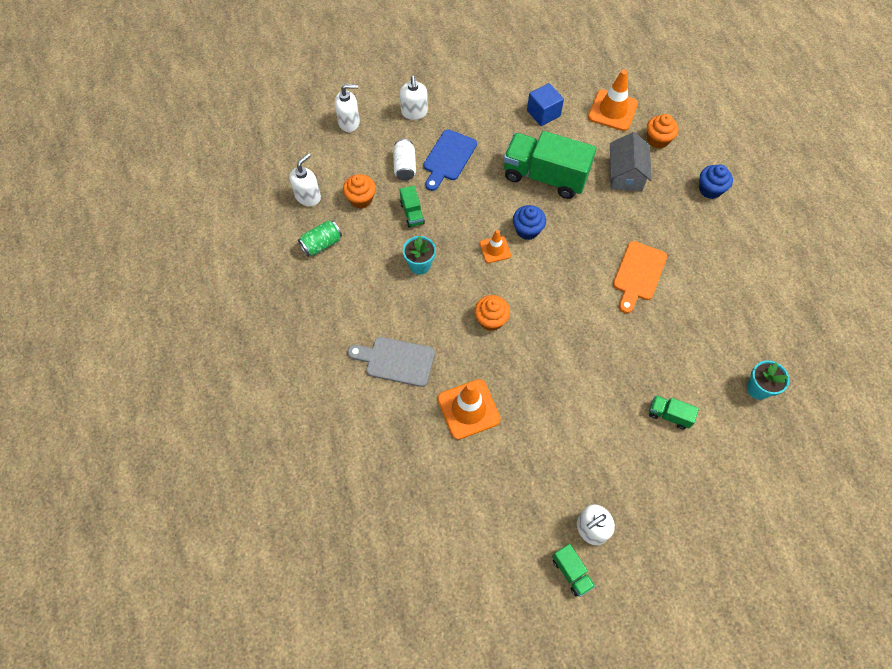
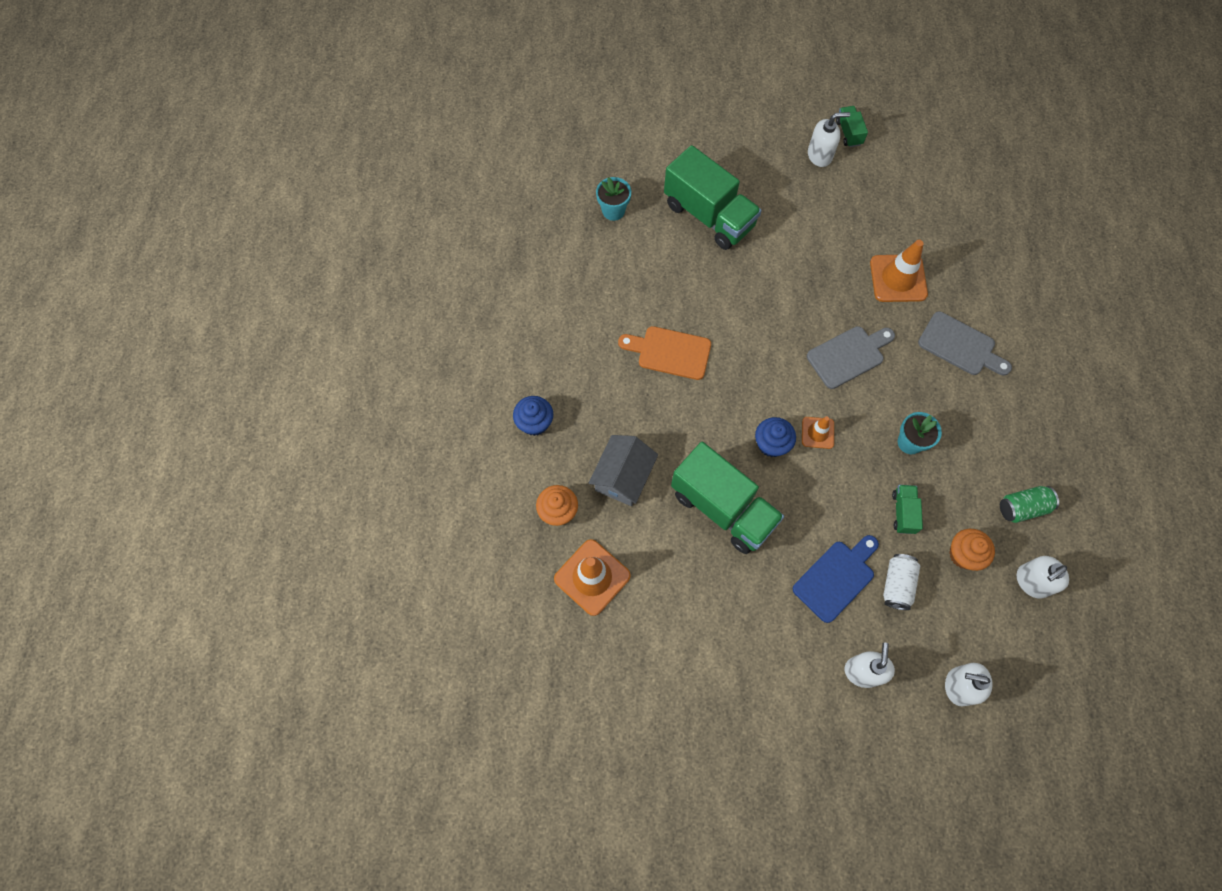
camera: 160 degrees left, 5 degrees up
(491, 320) = (848, 355): orange cupcake -> grey cutting board
(543, 113) = (686, 605): blue cube -> none
(638, 274) = (670, 352): orange cutting board -> orange cutting board turned 120 degrees counterclockwise
(669, 415) = (709, 215): green truck -> green truck, size x2.26

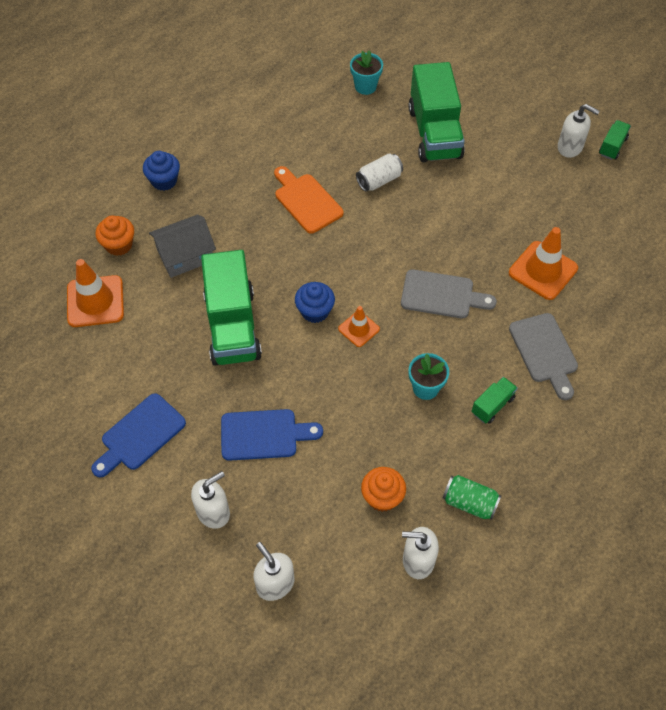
camera: 40 degrees right, 10 degrees down
(747, 659) = (140, 435): none -> blue cutting board
(896, 584) = (305, 475): white can -> white can (379, 180)
(903, 512) = (366, 431): green truck -> green truck (492, 405)

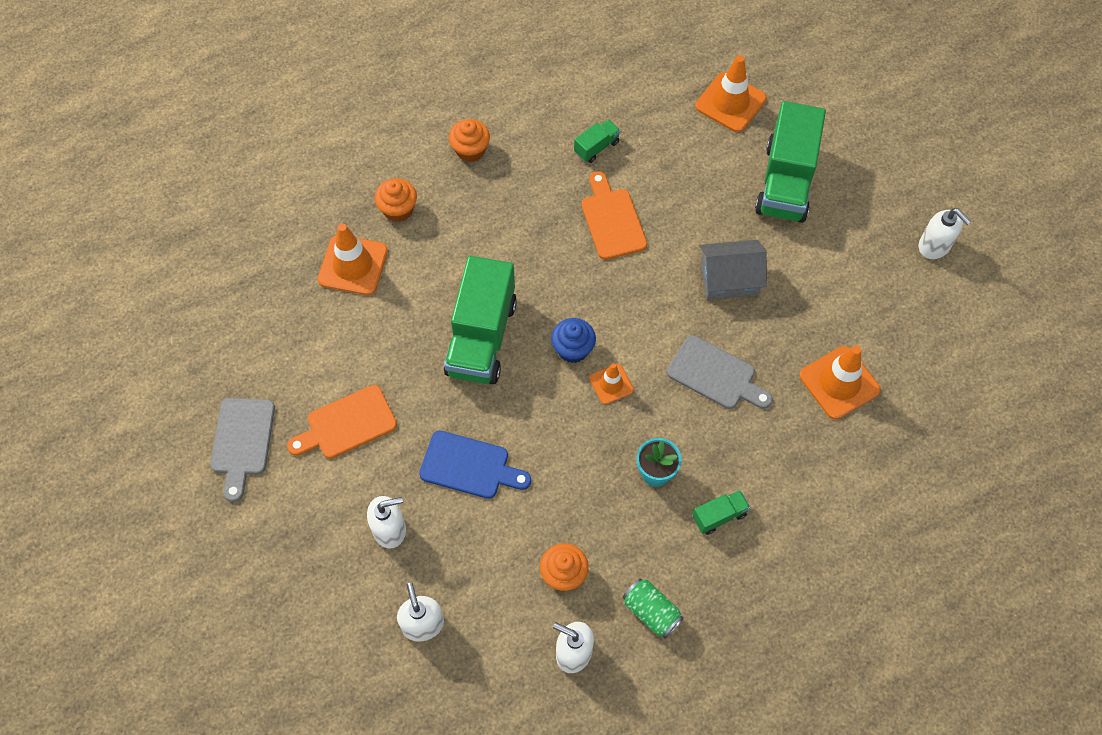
camera: 20 degrees right, 5 degrees up
(140, 435) = (347, 424): blue cutting board -> orange cutting board
(164, 181) = (470, 150): blue cupcake -> orange cupcake
(185, 255) = (462, 243): grey house -> grey house (729, 279)
(365, 86) = (730, 102): turquoise flower pot -> orange traffic cone
(379, 180) = (700, 220): white can -> none
(544, 352) = (801, 476): grey cutting board -> grey cutting board (242, 441)
(612, 146) = (984, 260): green truck -> green truck (596, 147)

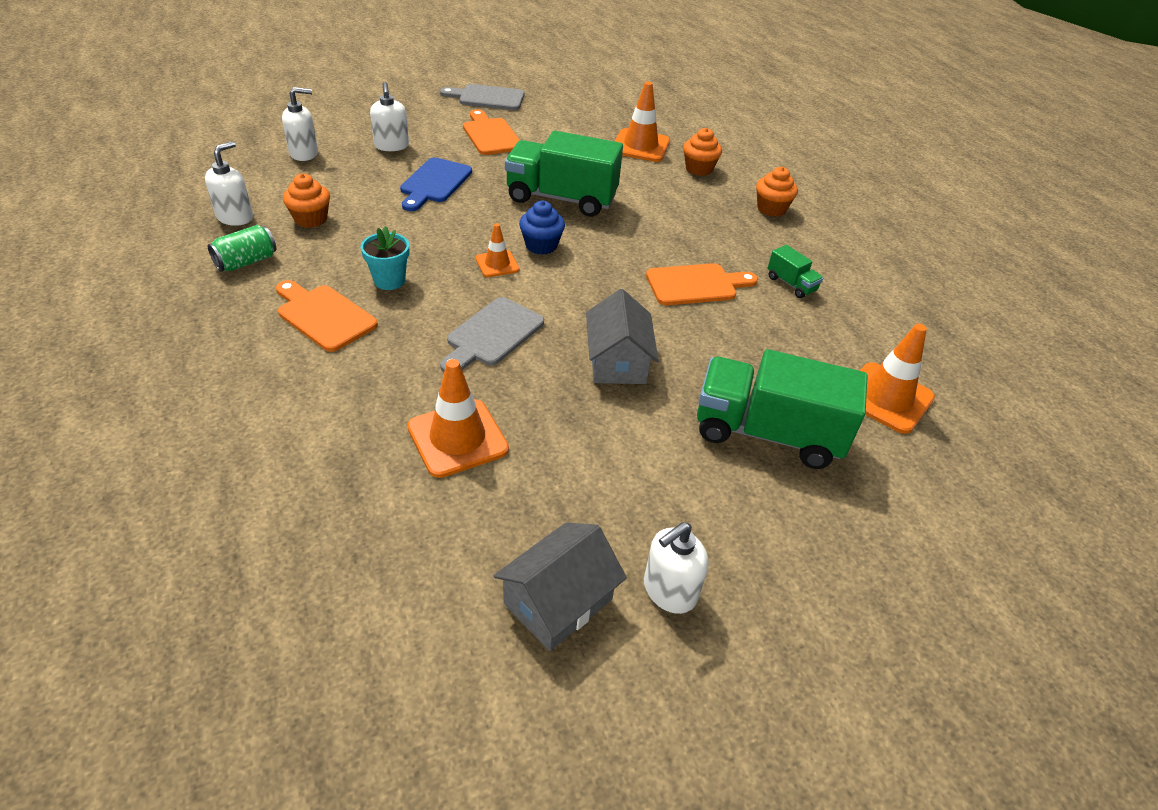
camera: 90 degrees right, 20 degrees down
(719, 516) = (323, 316): green truck -> orange cutting board
(958, 306) = (558, 601): none -> grey house

